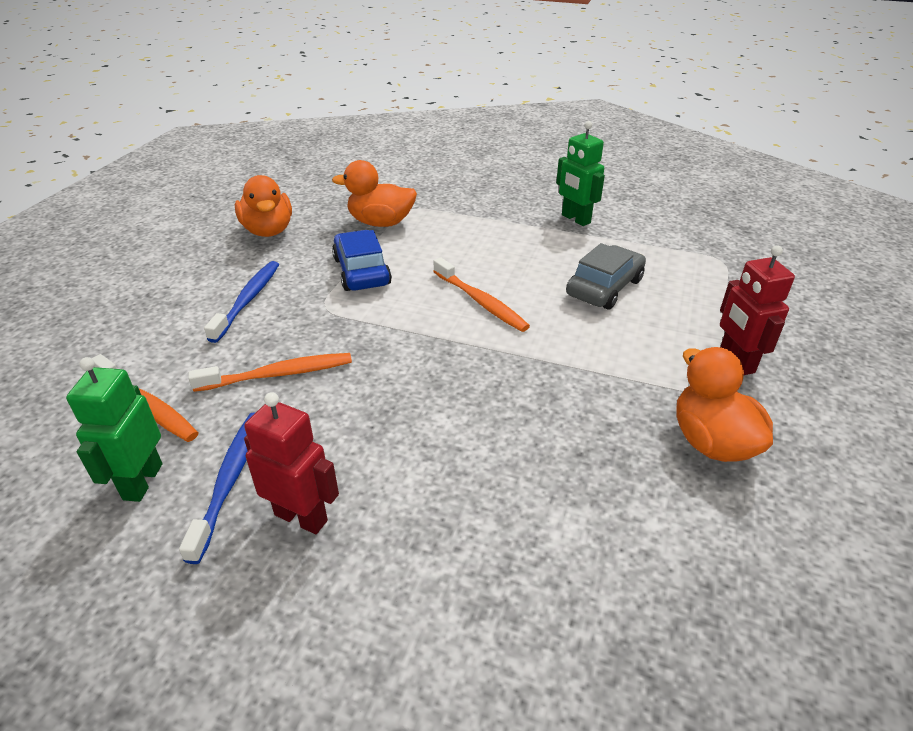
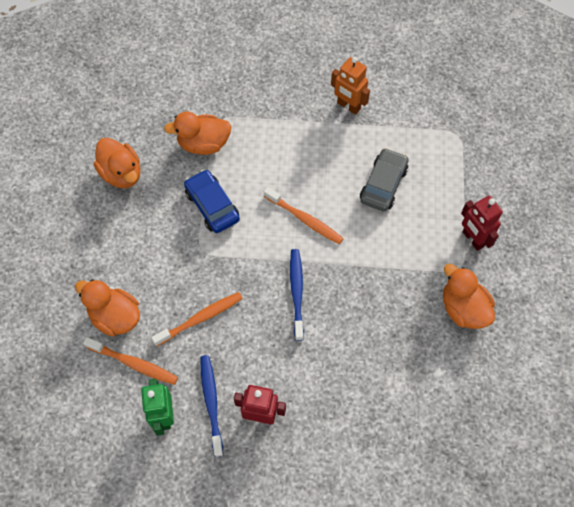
camera: 15 degrees left, 25 degrees up
(162, 350) = (115, 317): none -> orange duck
(248, 300) = (146, 255): blue toothbrush -> blue toothbrush (296, 292)
(575, 219) = (348, 106): green robot -> orange robot

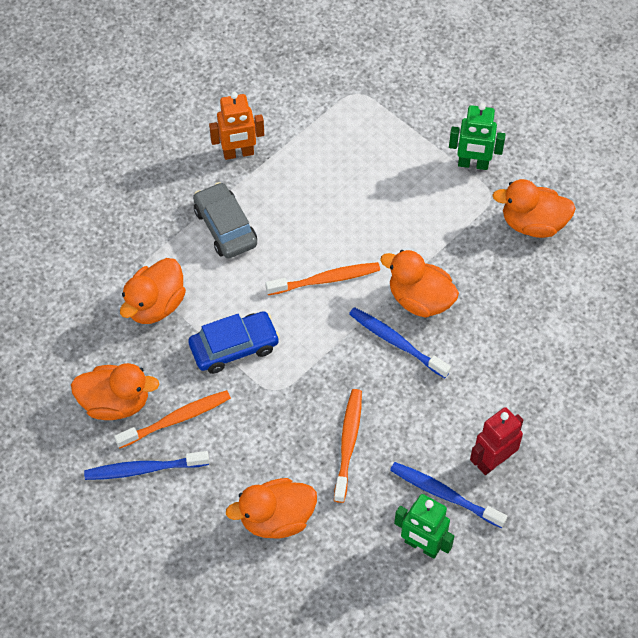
camera: 50 degrees left, 5 degrees down
(90, 221) = (143, 469): none -> blue toothbrush
(134, 363) = (343, 535): orange toothbrush -> orange toothbrush (176, 419)
(212, 206) = (234, 347): blue car -> blue car turned 150 degrees clockwise
(340, 283) = (420, 300): none -> orange duck
(383, 184) = (351, 189): grey car -> grey car (225, 227)
(472, 239) = (473, 164): red robot -> green robot

